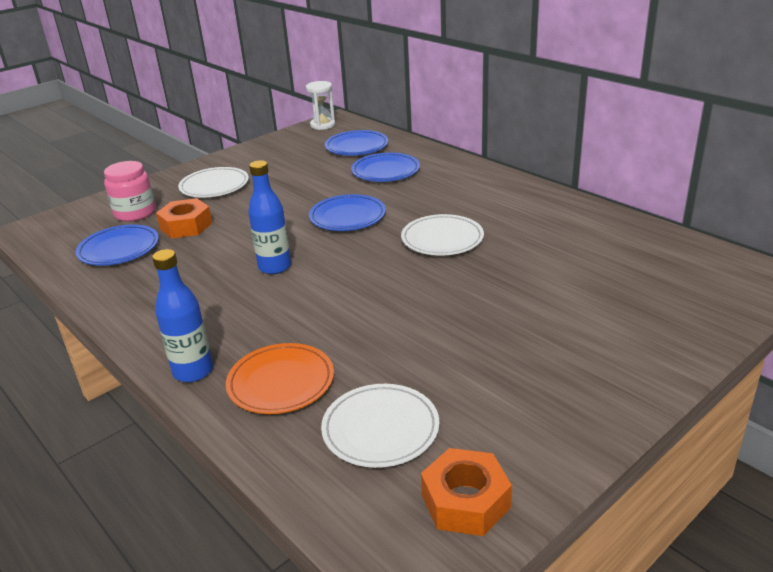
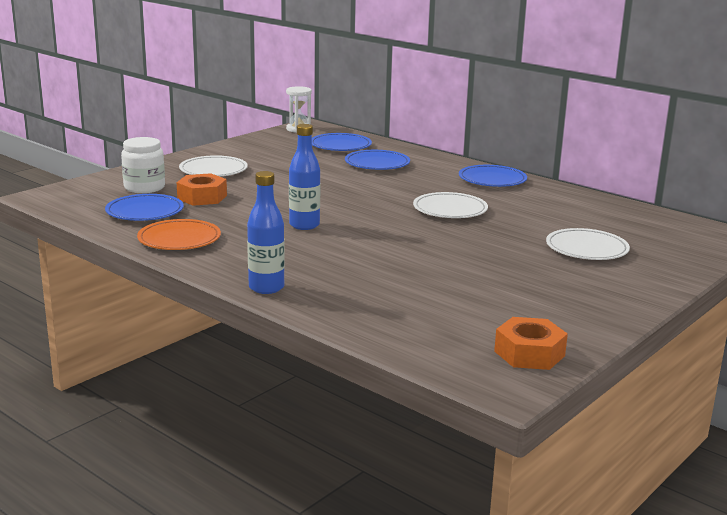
camera: 10 degrees left, 10 degrees down
(135, 213) = (144, 187): pink jar -> white jar
(281, 382) = (348, 294): orange plate -> orange plate (179, 239)
(347, 217) = (356, 194): blue plate -> blue plate (492, 180)
(380, 429) = (446, 318): white plate -> white plate (586, 249)

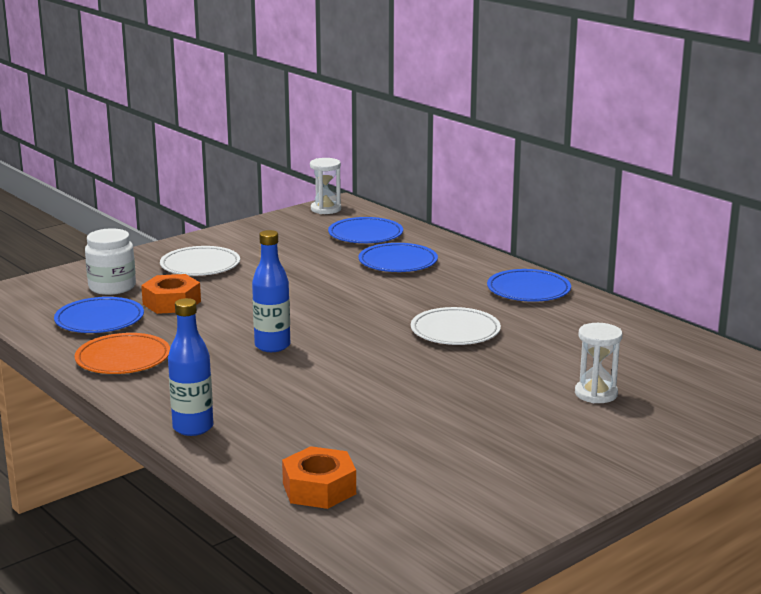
camera: 10 degrees right, 0 degrees up
(529, 353) = (453, 531): orange nut -> orange nut (319, 488)
(586, 249) = (596, 394): white plate -> white hourglass

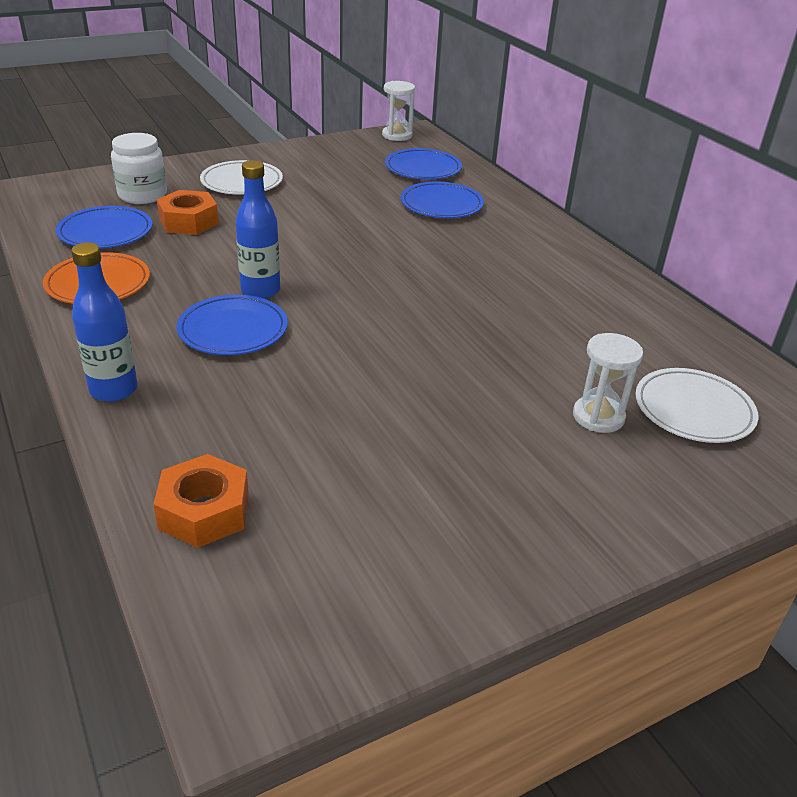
camera: 10 degrees right, 15 degrees up
(455, 331) = (466, 300): white plate -> white plate (693, 410)
(528, 290) = (567, 258): blue plate -> blue plate (233, 330)

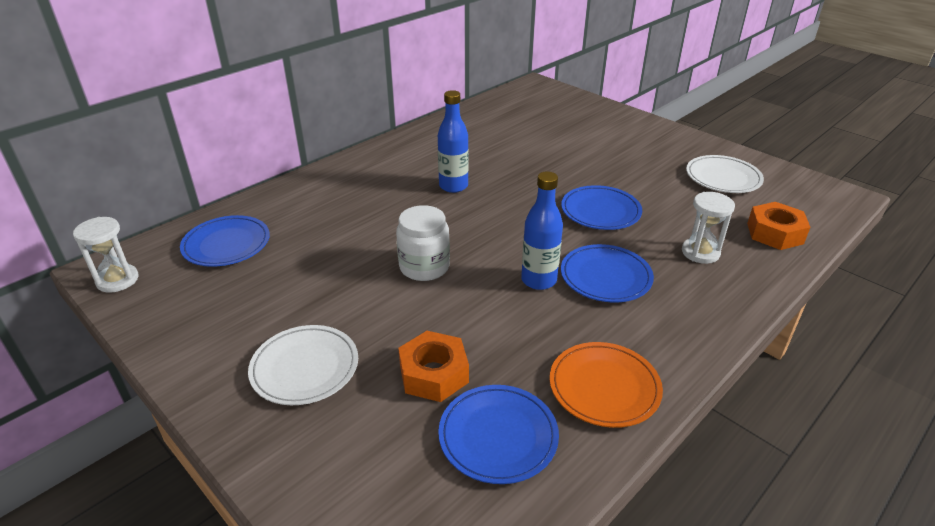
camera: 105 degrees left, 0 degrees up
(114, 390) = (726, 308): blue bottle -> blue bottle (453, 186)
(142, 195) = (379, 449): white jar -> white jar (424, 267)
(441, 205) = (317, 220): blue plate -> blue plate (600, 211)
(598, 416) = (575, 136): white hourglass -> white hourglass (700, 252)
(693, 410) = (545, 115): white plate -> white plate (723, 178)

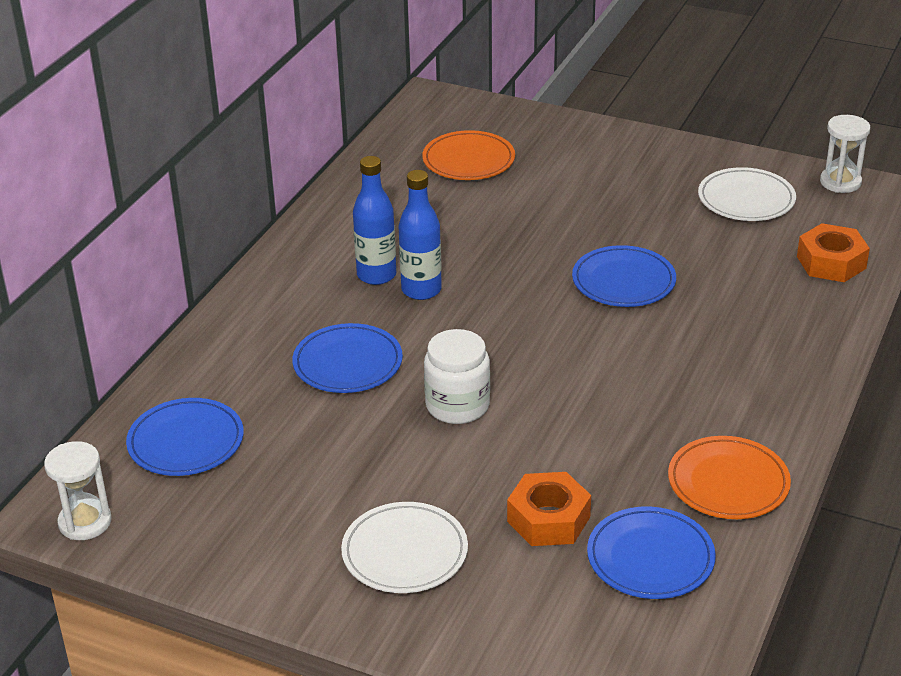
camera: 20 degrees left, 0 degrees up
(537, 119) = (468, 160): none -> orange plate
(538, 280) = (599, 387): blue bottle -> blue bottle (376, 275)
(605, 277) = (671, 363): blue plate -> blue plate (348, 363)
(700, 252) = (760, 307): white hourglass -> white hourglass (840, 182)

